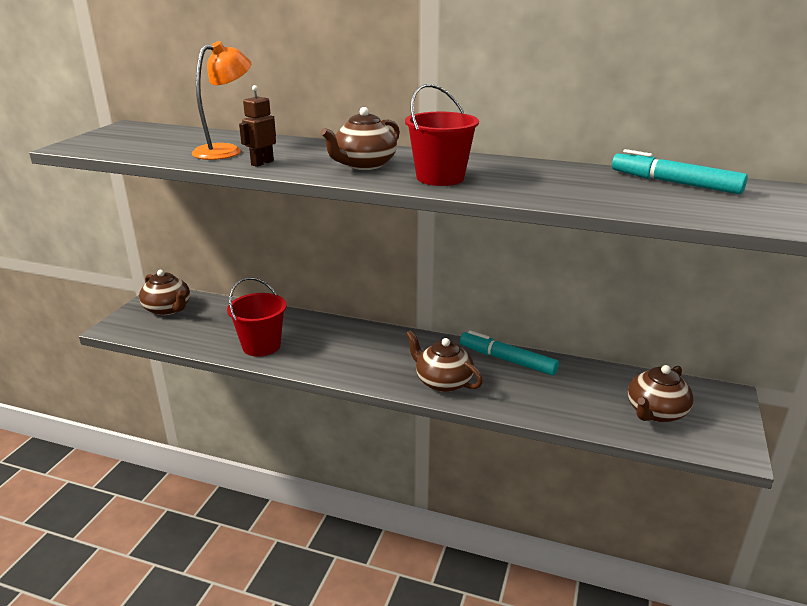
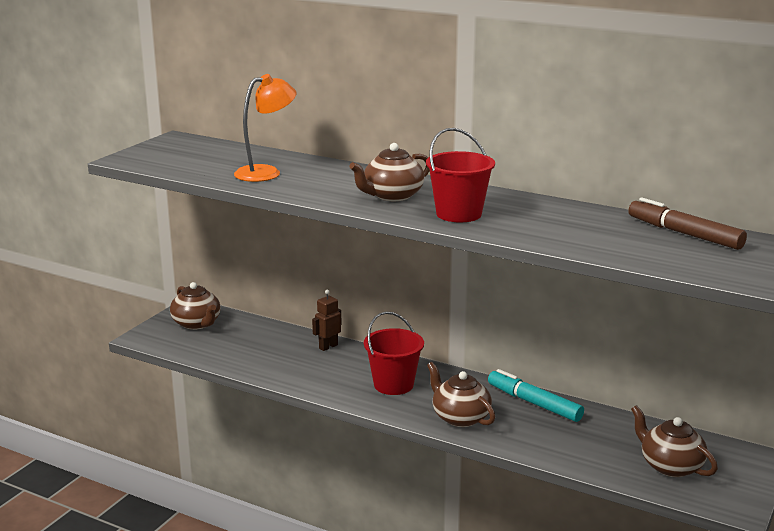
camera: 10 degrees right, 5 degrees down
(261, 346) = (285, 367): red bucket -> red bucket (393, 384)
(262, 163) = (297, 188): brown robot -> brown robot (328, 346)
(655, 412) = (670, 466): brown teapot -> brown teapot turned 90 degrees clockwise
(674, 183) = (684, 234): turquoise marker -> brown marker

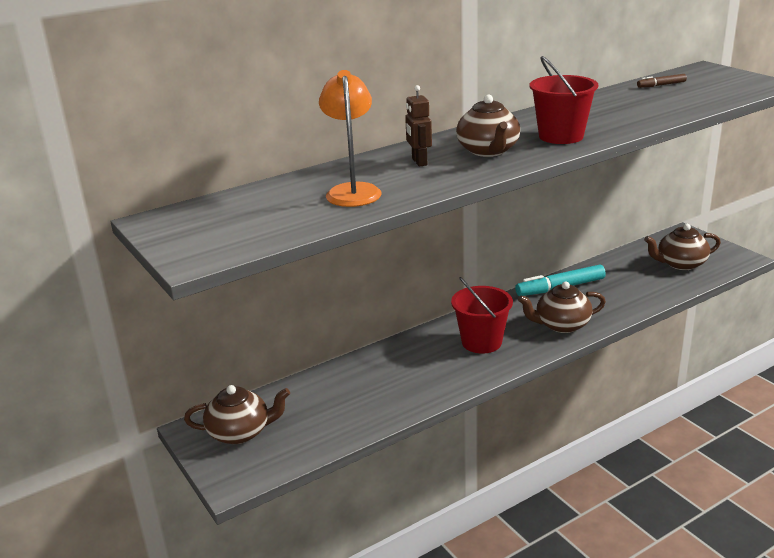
camera: 60 degrees left, 5 degrees up
(328, 346) = (377, 359): brown robot -> brown robot (419, 162)
(684, 234) = (661, 85): brown marker -> brown marker, size x0.52

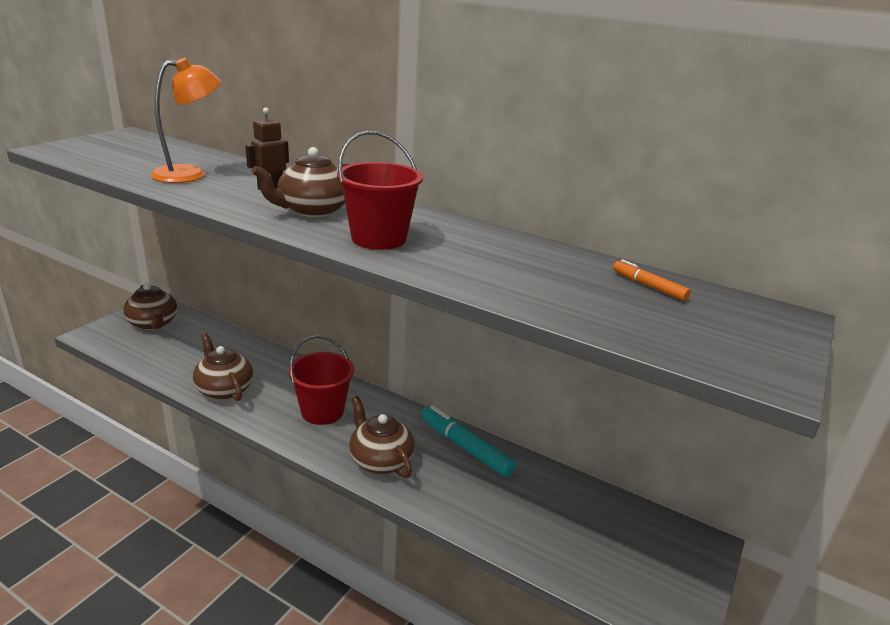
camera: 60 degrees right, 0 degrees up
(661, 85) = (648, 286): brown marker -> orange marker
(680, 264) = (603, 550): brown teapot -> brown teapot (224, 389)

